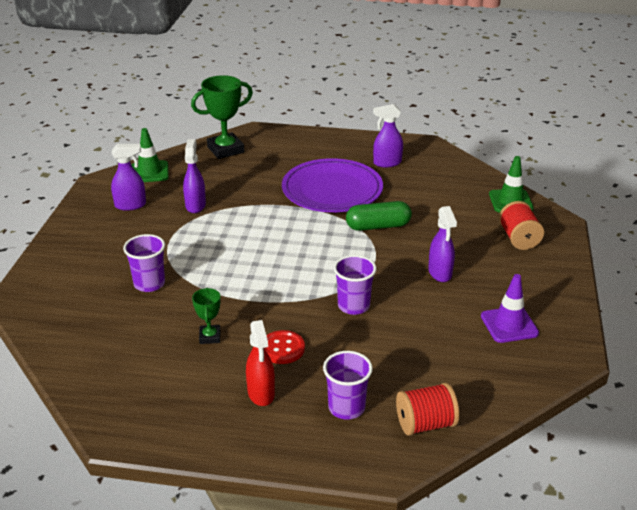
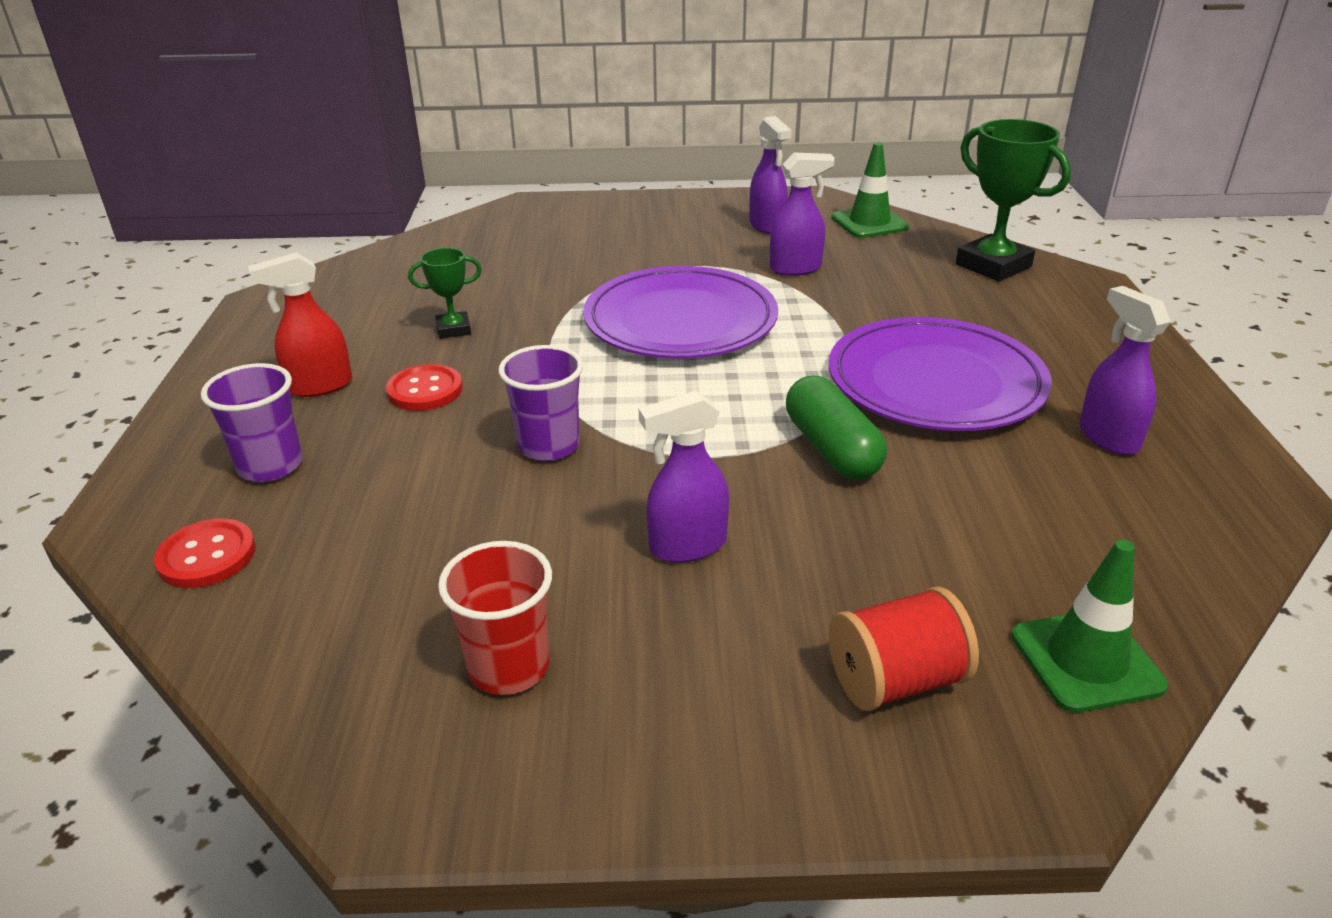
camera: 80 degrees right, 0 degrees up
(149, 284) = (573, 270): purple cup -> none
(239, 251) = (680, 321): none -> purple plate
(425, 424) = (207, 556): red spool -> red button
(509, 325) = (509, 667): purple traffic cone -> red cup

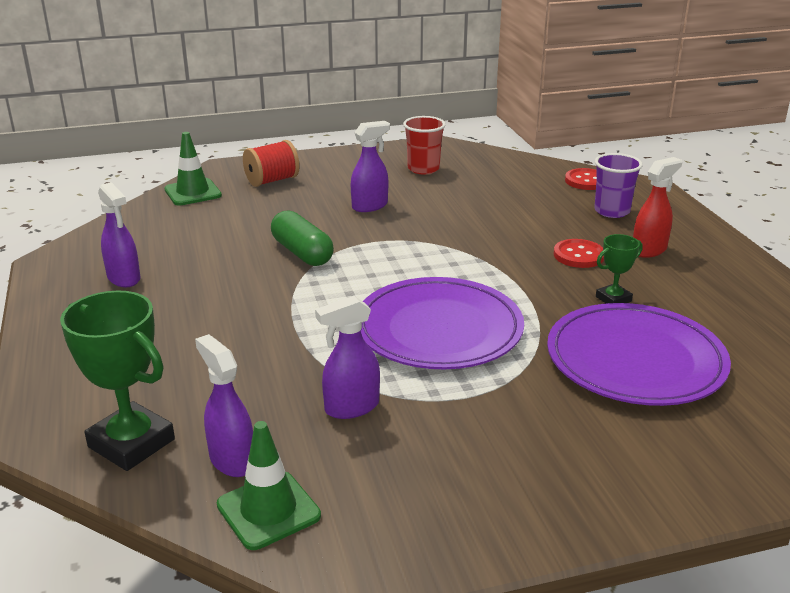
camera: 165 degrees right, 5 degrees down
(548, 446) = (471, 236): purple cup -> none
(767, 226) = (402, 481): purple spray bottle -> purple spray bottle (232, 460)
(935, 382) = (228, 302): purple plate -> purple plate (635, 360)

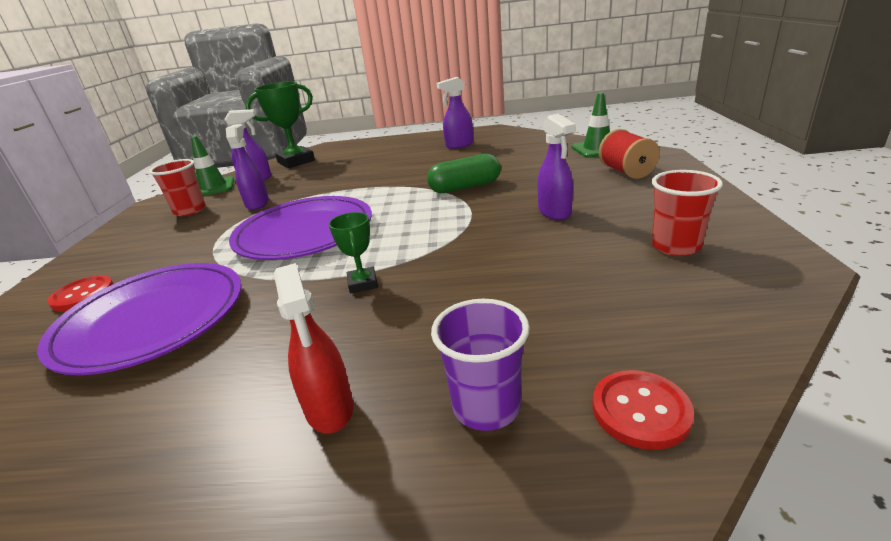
camera: 110 degrees right, 0 degrees up
(382, 482) = (190, 210): none -> red cup
(578, 255) = (363, 331): red button -> red button (83, 295)
(613, 299) = (252, 334): green trophy -> green trophy (363, 283)

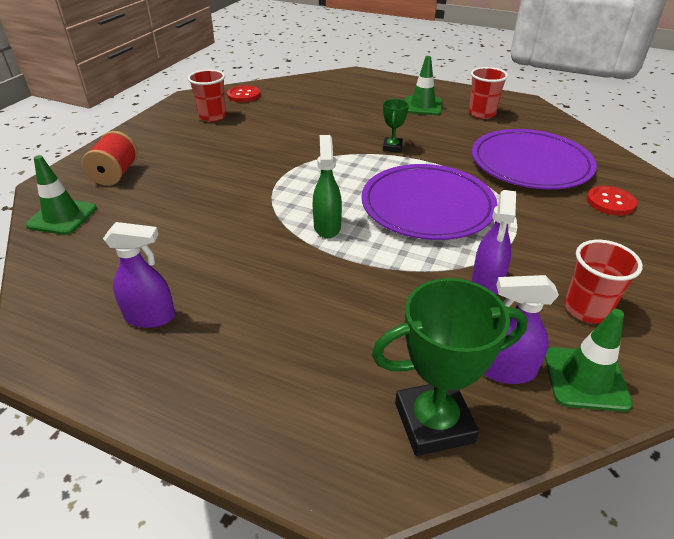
camera: 160 degrees left, 10 degrees up
(184, 431) = (481, 114): none -> red cup
(330, 409) = (422, 106): red spray bottle -> green traffic cone
(391, 196) = (327, 227): none -> green spray bottle
(465, 187) = (251, 211): green capsule -> none
(486, 407) = (366, 94): purple cup -> none
(554, 212) = (229, 156): purple spray bottle -> none
(640, 411) = (320, 83): red button -> red button (244, 95)

